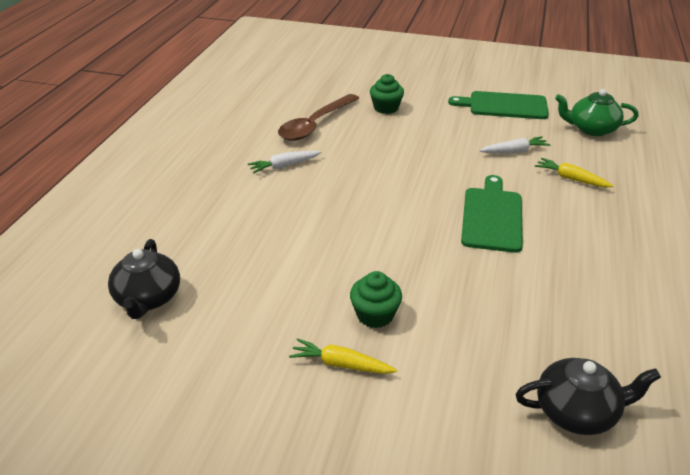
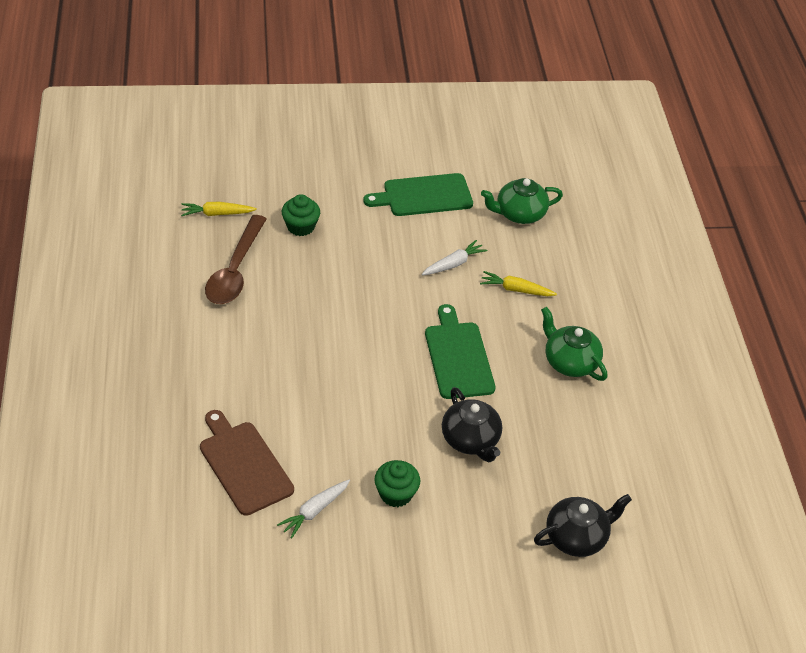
camera: 25 degrees left, 10 degrees up
(148, 298) = (189, 533): black teapot -> black teapot (470, 440)
(236, 256) = (243, 465): none -> brown cutting board
(284, 166) = (232, 339): white carrot -> white carrot (314, 511)
(341, 364) = (388, 548): yellow carrot -> yellow carrot (217, 214)
(613, 243) = (570, 362): none -> green teapot

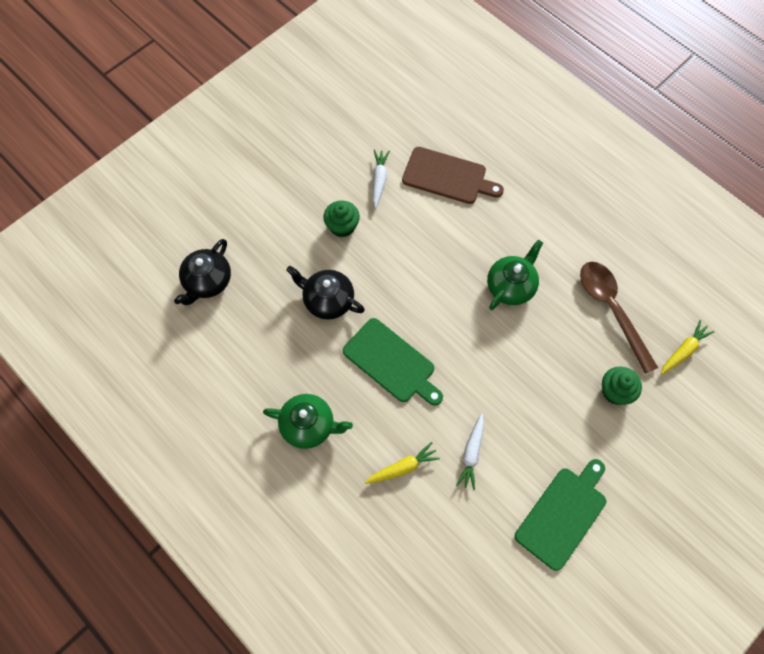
camera: 145 degrees right, 20 degrees up
(519, 213) = (470, 565): green teapot -> green teapot (511, 286)

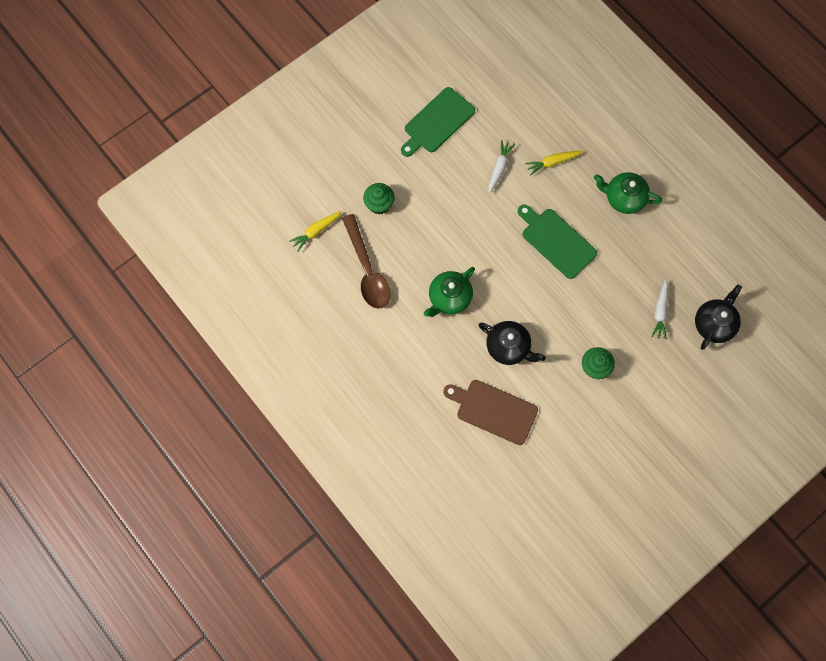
camera: 175 degrees left, 5 degrees up
(327, 300) = (608, 298): black teapot -> black teapot (508, 347)
(379, 180) = (559, 412): white carrot -> white carrot (660, 312)

